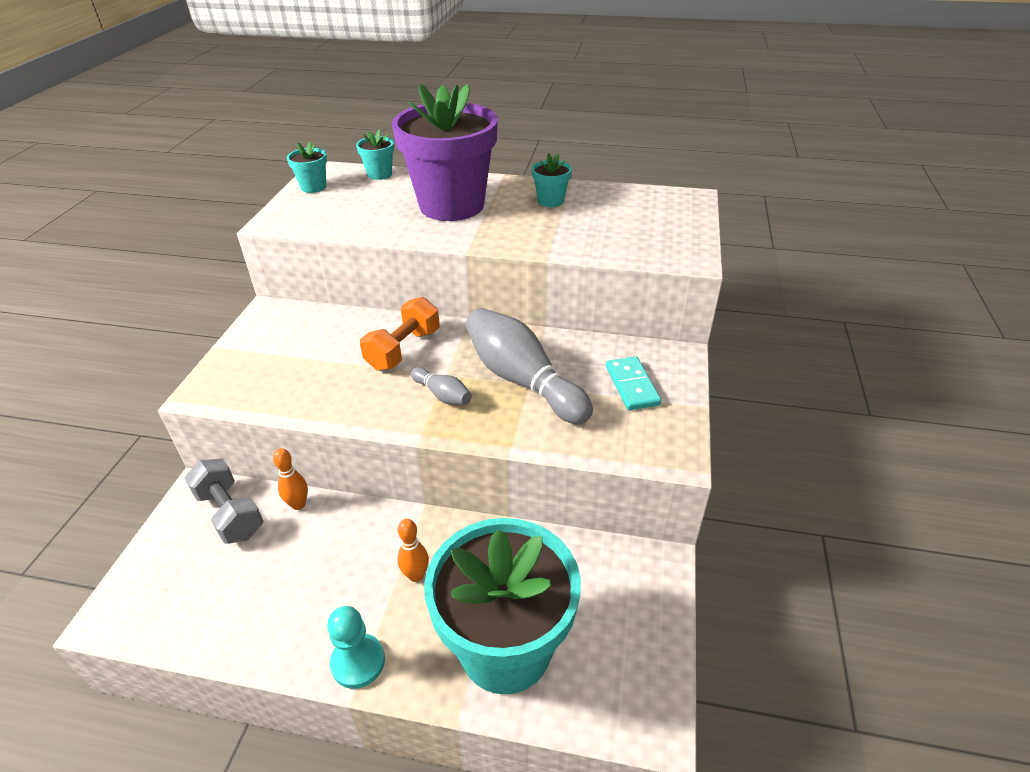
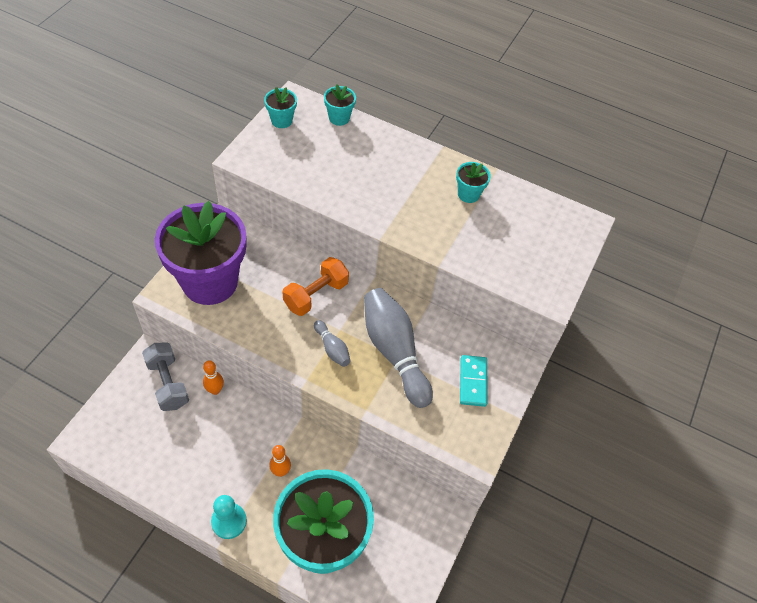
camera: 10 degrees right, 15 degrees up
(451, 205) = (386, 177): purple flower pot -> purple flower pot (210, 282)

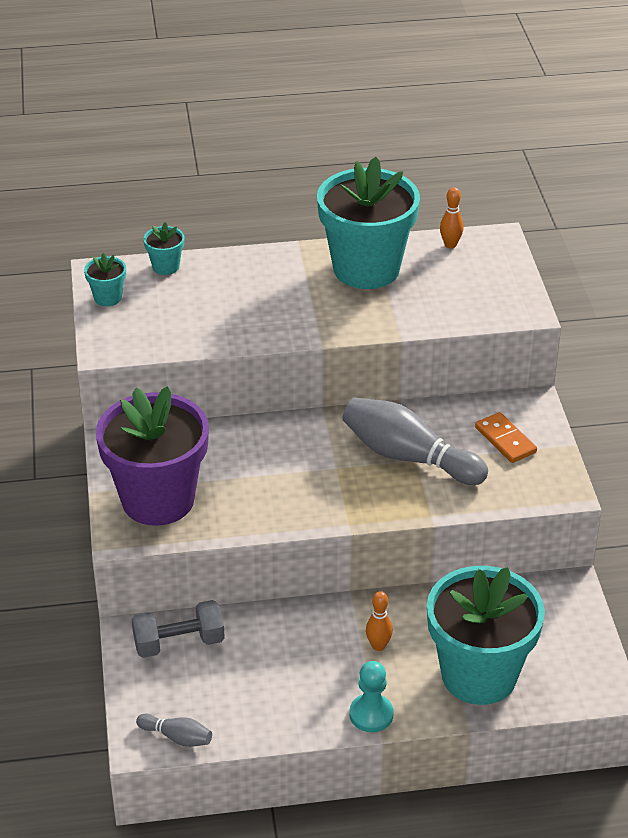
camera: 30 degrees left, 15 degrees down
(168, 383) = (179, 643): grey dumbbell -> grey dumbbell turned 45 degrees counterclockwise
(215, 390) = (236, 620): orange bowling pin -> orange bowling pin (450, 245)
(316, 295) = (280, 452): orange dumbbell -> none
(332, 348) = (346, 487): grey bowling pin -> grey bowling pin (177, 737)
(468, 194) = (366, 269): turquoise flower pot -> turquoise flower pot, size x2.46
(473, 382) = (505, 440): turquoise domino -> orange domino

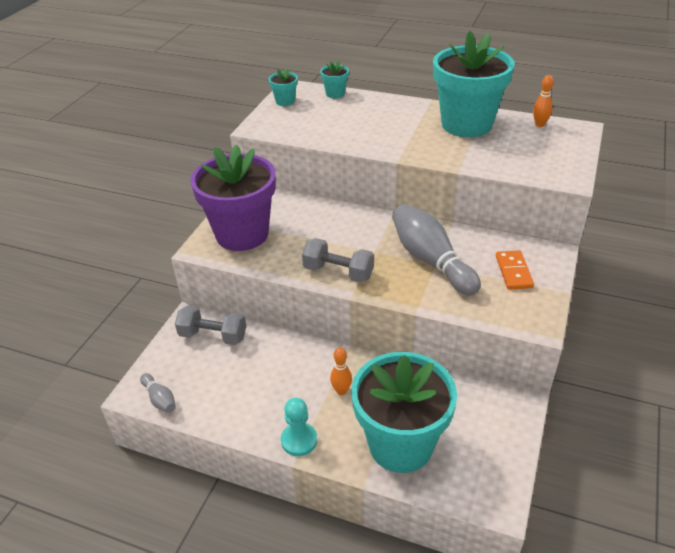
camera: 30 degrees right, 0 degrees up
(315, 508) = (338, 272): none -> grey dumbbell

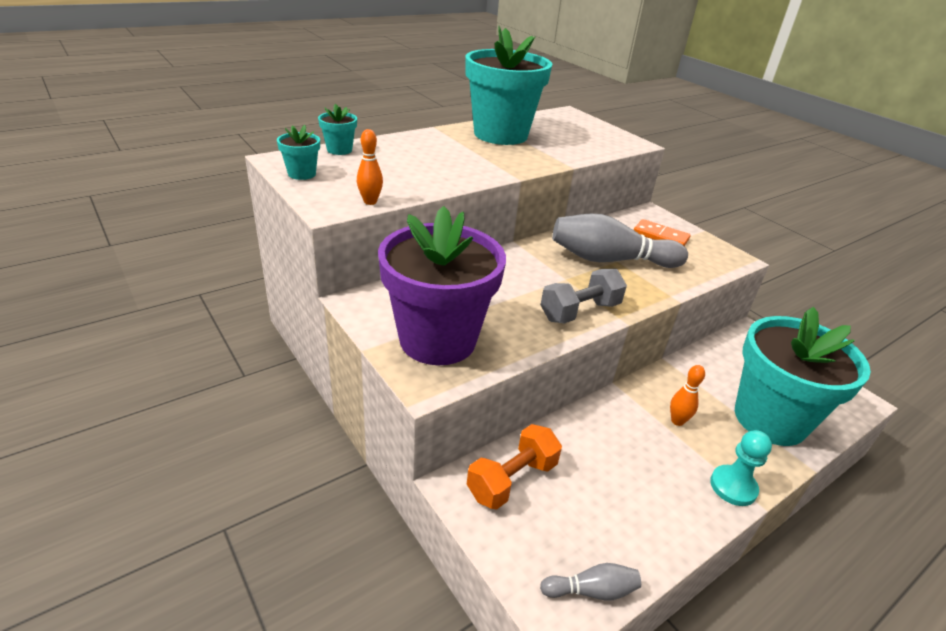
camera: 60 degrees left, 5 degrees down
(213, 336) = (512, 479): grey dumbbell -> orange dumbbell
(539, 124) = (542, 118): orange bowling pin -> orange bowling pin (370, 202)

